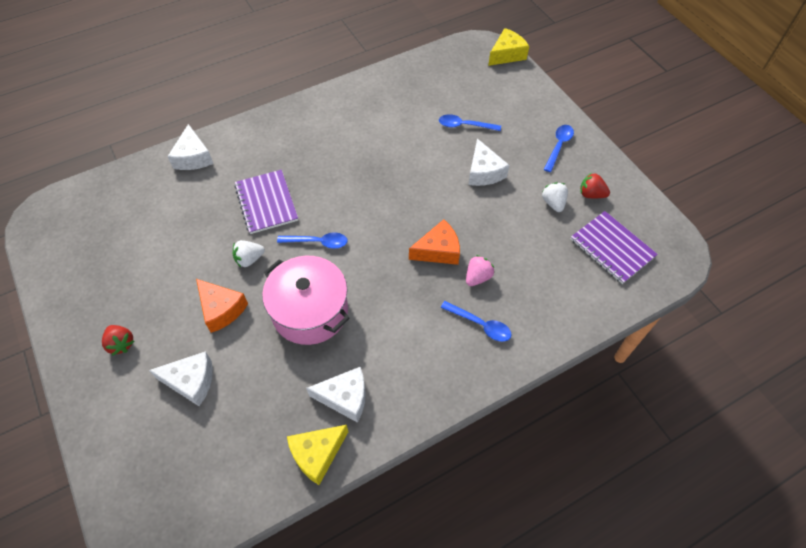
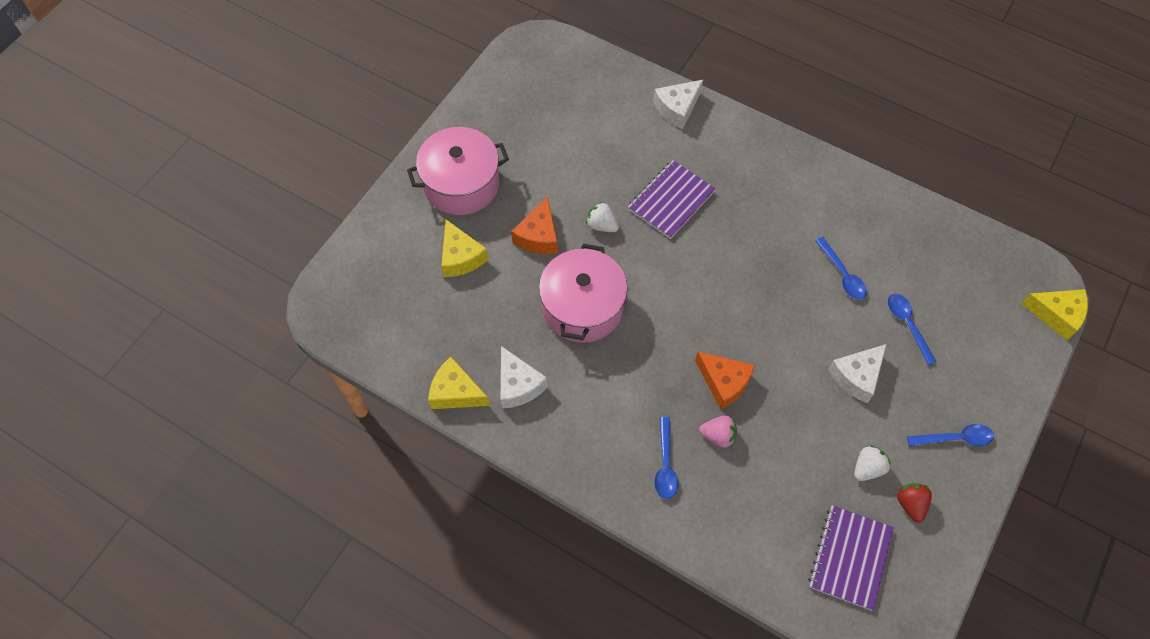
camera: 60 degrees right, 5 degrees up
(121, 344) = (461, 184): red strawberry -> pink pot
(191, 381) = (461, 257): white cheese -> yellow cheese
(318, 242) = (658, 270): blue spoon -> blue spoon (842, 274)

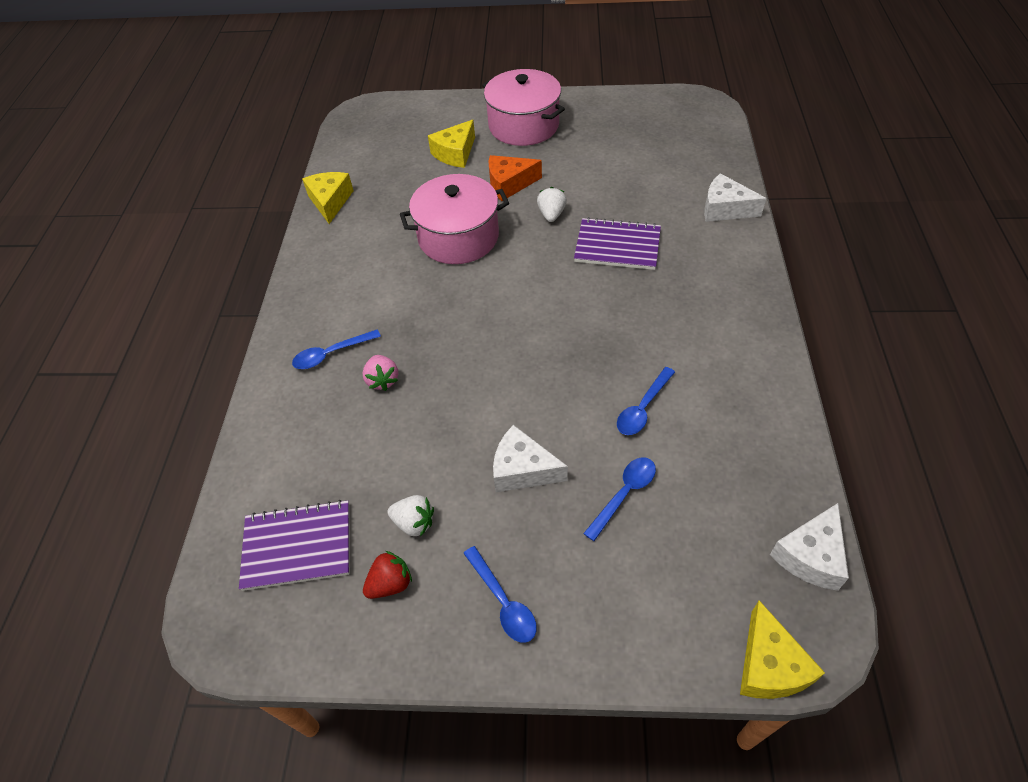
camera: 65 degrees right, 10 degrees down
(518, 385) = (357, 232): white cheese -> white cheese (810, 556)
(724, 382) = (444, 362): orange cheese -> none

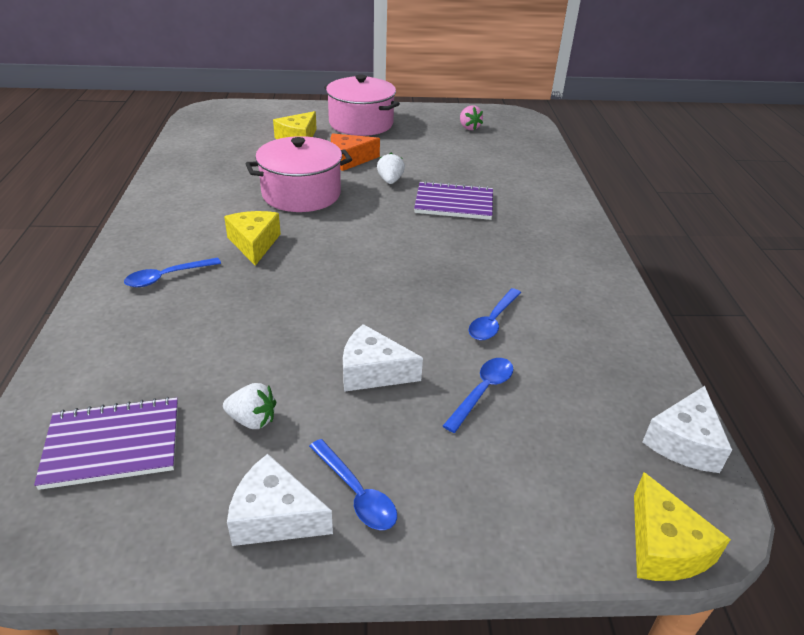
camera: 10 degrees left, 15 degrees down
(330, 202) = (175, 167): yellow cheese -> yellow cheese (254, 244)
(382, 380) = (221, 298): pink strawberry -> pink strawberry (469, 128)
(390, 583) = (223, 478): red strawberry -> none
(725, 209) = (548, 181): white cheese -> white cheese (274, 516)

